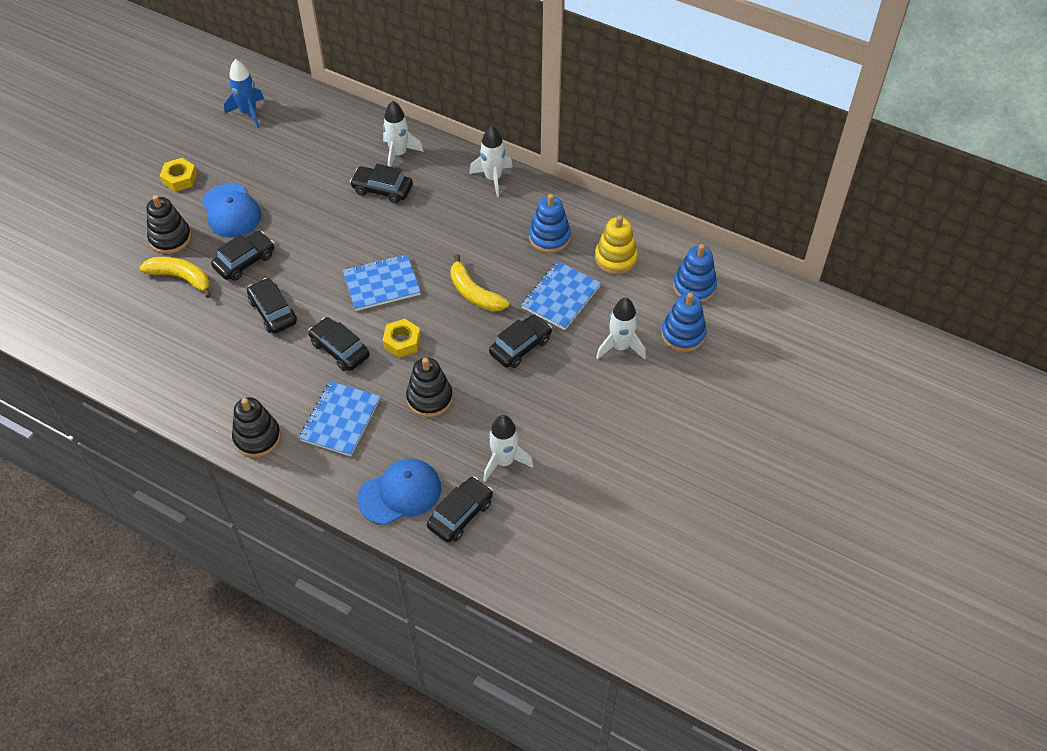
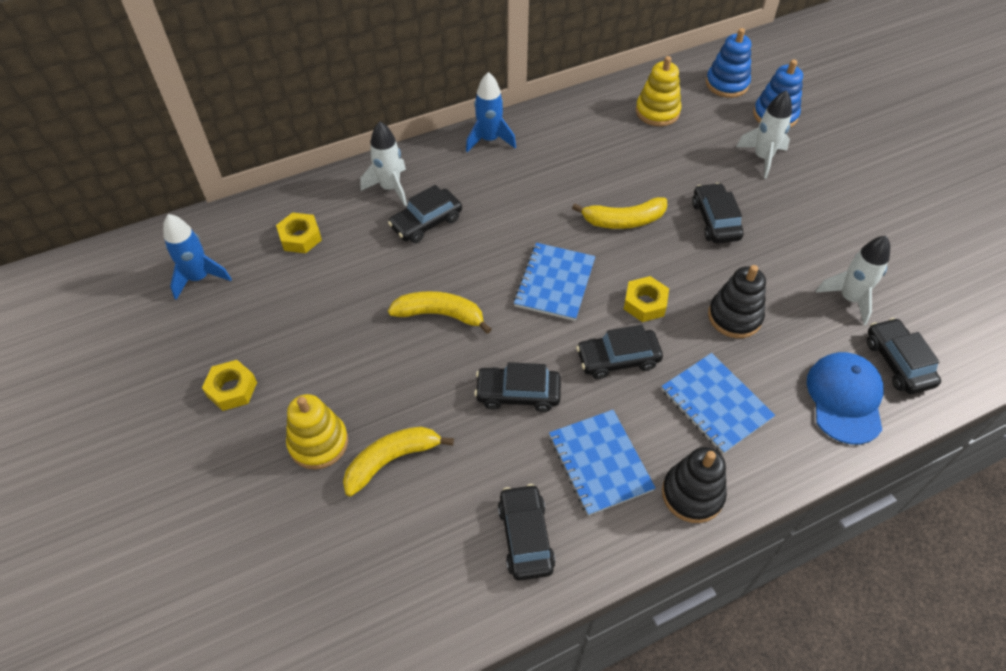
camera: 55 degrees left, 0 degrees up
(170, 238) = (318, 442): black stacking toy -> yellow stacking toy
(231, 211) = (333, 363): blue cap -> none
(245, 261) = (421, 385): black car -> black car (525, 537)
(307, 240) = (440, 314): none -> yellow banana
(318, 137) = (300, 237): none -> yellow nut
(493, 178) = (489, 140): white rocket -> blue rocket
(549, 237) = (597, 139): blue stacking toy -> none
(561, 297) = (675, 166): blue notebook -> blue notebook (600, 463)

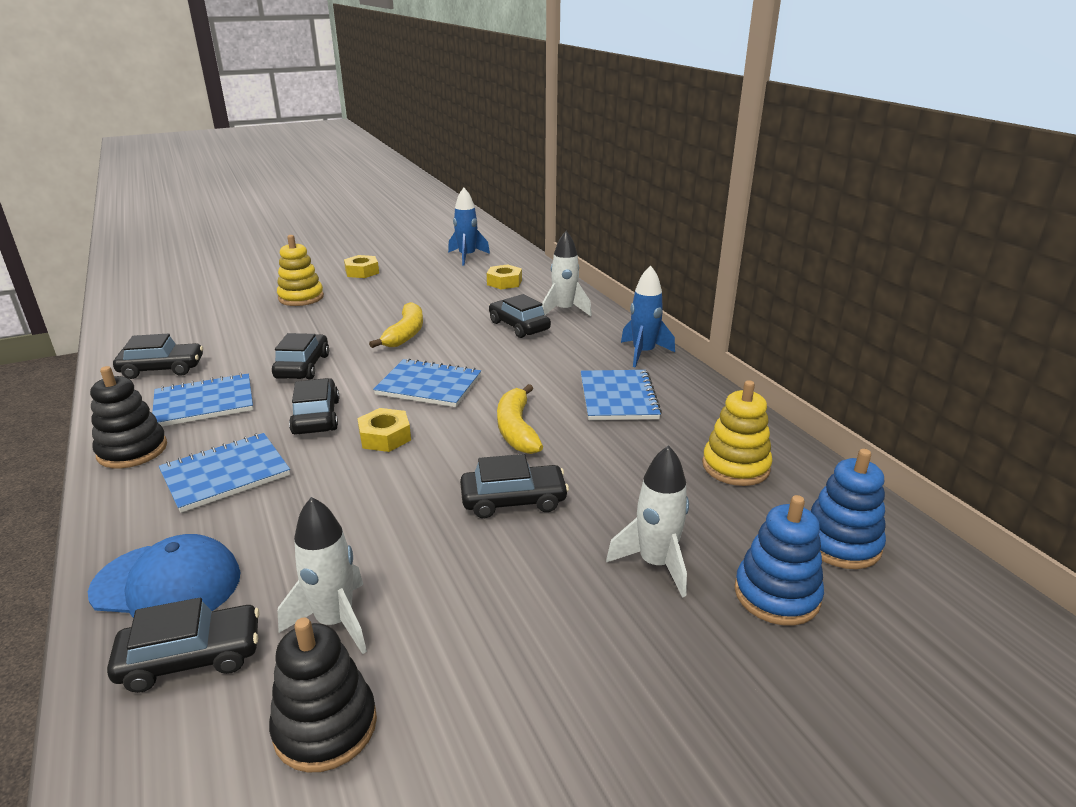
camera: 90 degrees right, 25 degrees down
(391, 460) = (269, 320): yellow banana -> none
(569, 160) = (618, 397): none -> blue notebook
(734, 316) = (342, 500): black stacking toy -> black stacking toy (325, 726)

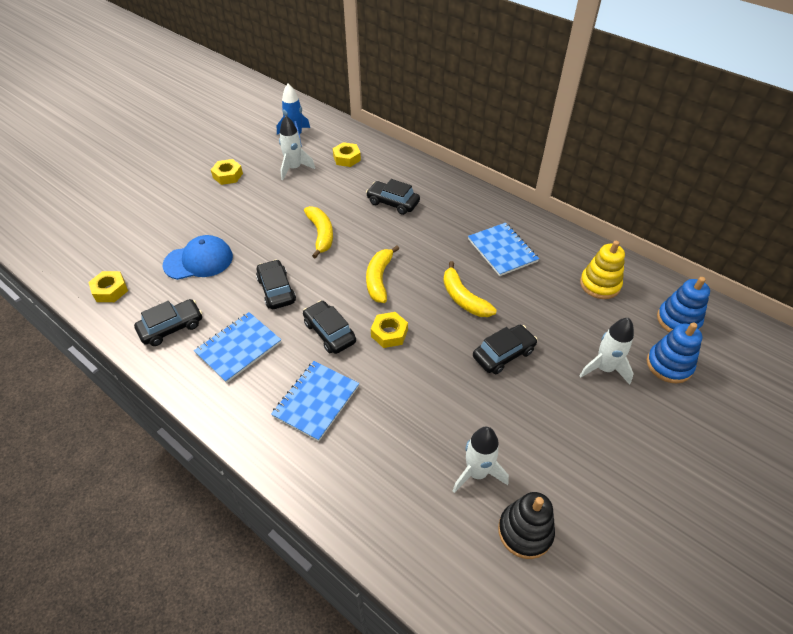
camera: 25 degrees left, 20 degrees up
(132, 450) = (231, 407): black stacking toy -> none
(146, 328) = (110, 290): none -> yellow nut
(167, 584) = (362, 491): blue cap -> blue cap (199, 261)
(191, 657) = (423, 528): black car -> none
(301, 297) = (206, 219): yellow stacking toy -> none
(428, 385) = (379, 279): blue notebook -> yellow banana
(564, 311) = (411, 178): white rocket -> white rocket (294, 168)
(643, 353) = (490, 205): blue rocket -> none

